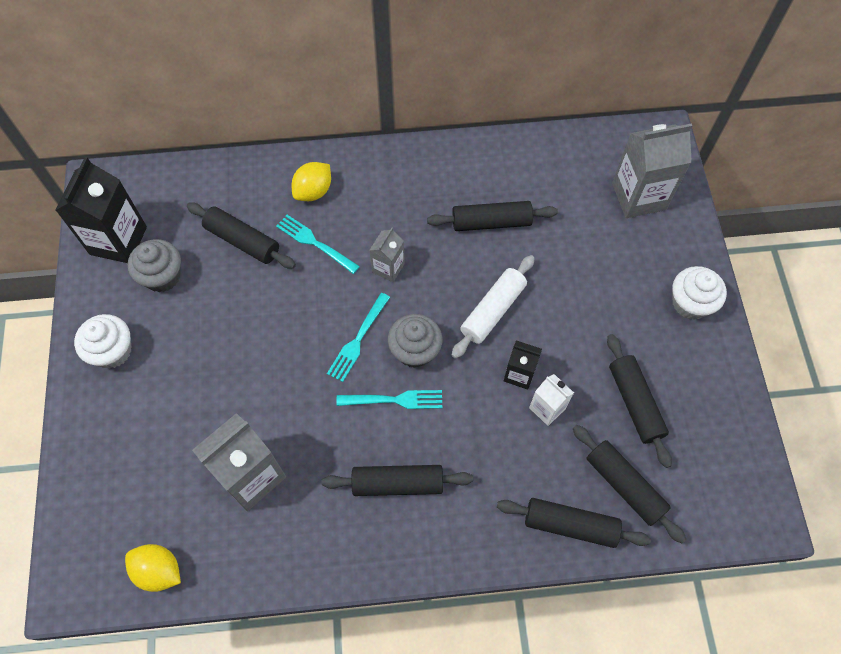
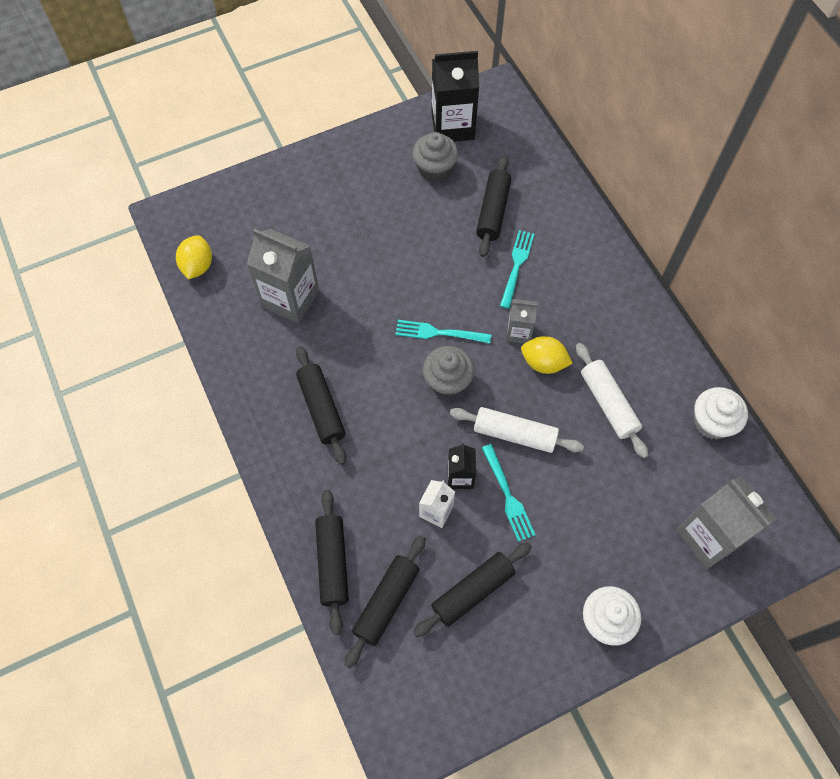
camera: 70 degrees right, 0 degrees up
(112, 351) = (357, 163): white cupcake -> white cupcake (712, 422)
(313, 191) = (567, 245): yellow lemon -> yellow lemon (543, 363)
(394, 400) = (394, 380): turquoise fork -> turquoise fork (508, 495)
(491, 222) = (608, 404): black rolling pin -> white rolling pin

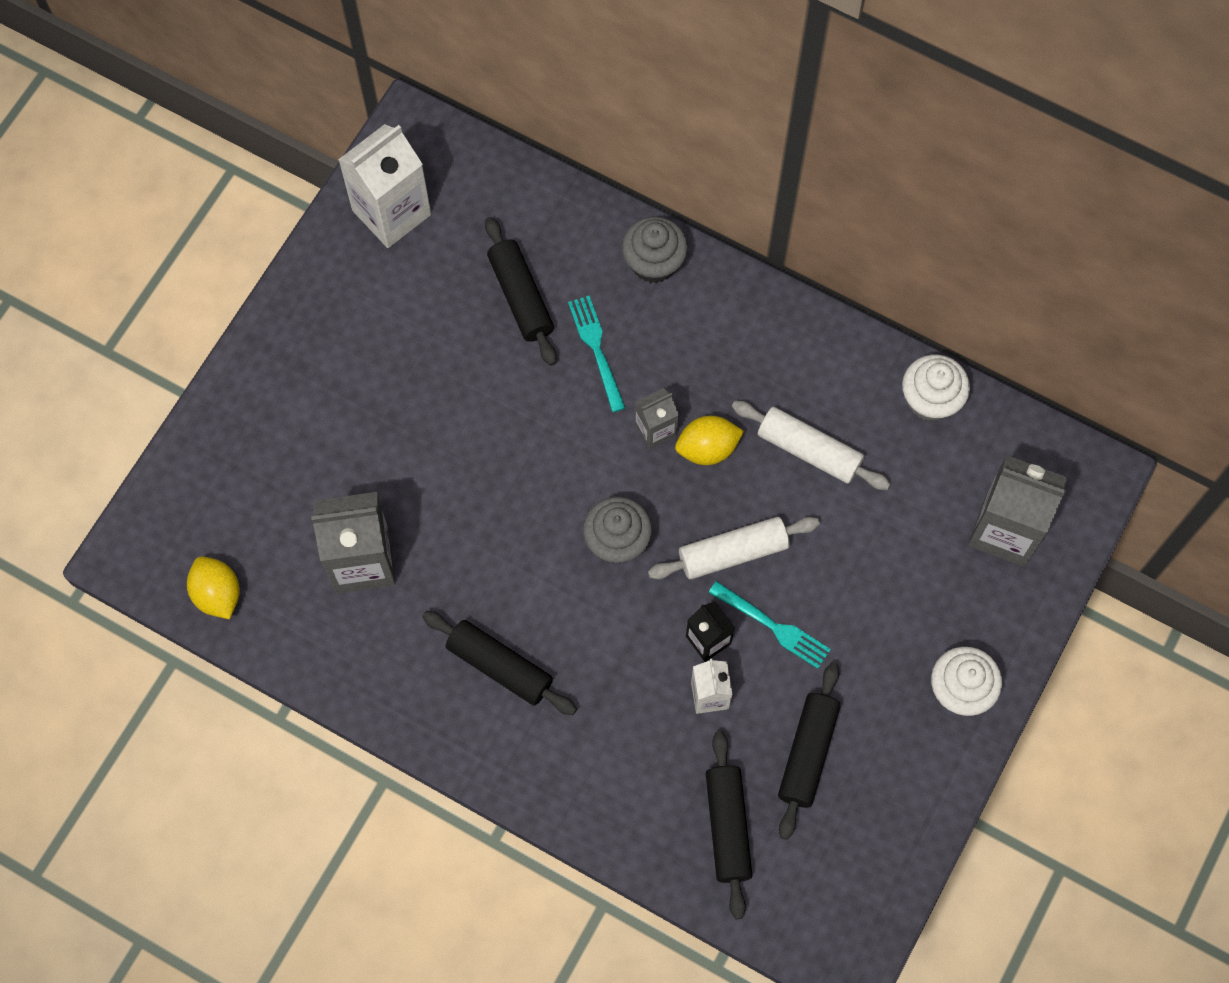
camera: 35 degrees left, 5 degrees up
(332, 563) = (641, 826): black rolling pin -> none
(434, 169) = (411, 284): grey cupcake -> grey cupcake (654, 262)
(439, 333) = (566, 489): turquoise fork -> none
(452, 126) = (391, 212): black carton -> white carton

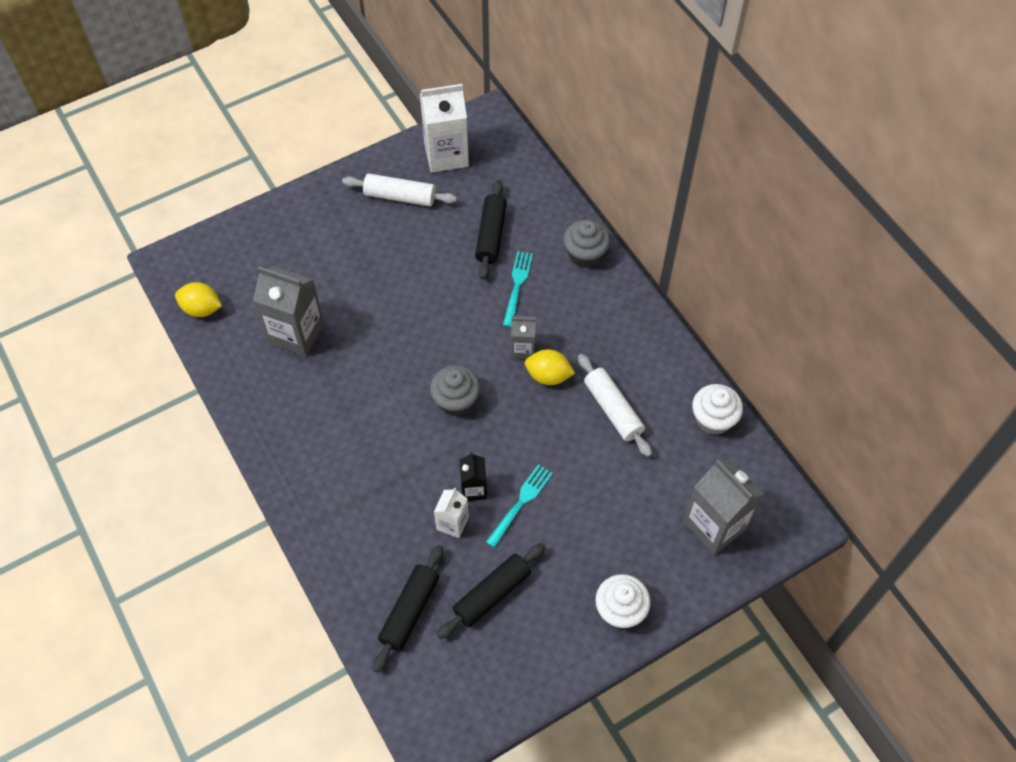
camera: 30 degrees right, 10 degrees down
(217, 594) = (201, 309): yellow lemon -> yellow lemon turned 75 degrees counterclockwise
(499, 666) = (334, 436): black rolling pin -> none
(733, 552) = (524, 445): white rolling pin -> white rolling pin (400, 196)
(773, 626) = (520, 503): turquoise fork -> turquoise fork turned 120 degrees counterclockwise

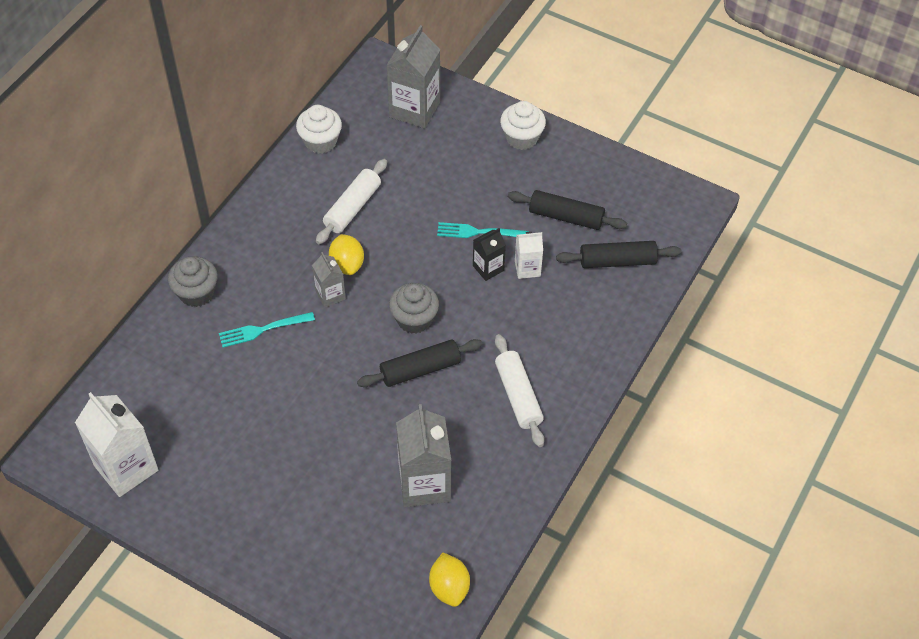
camera: 120 degrees left, 5 degrees down
(400, 196) = (206, 482): white rolling pin -> white rolling pin (518, 396)
(491, 235) = (214, 378): black rolling pin -> black rolling pin (420, 369)

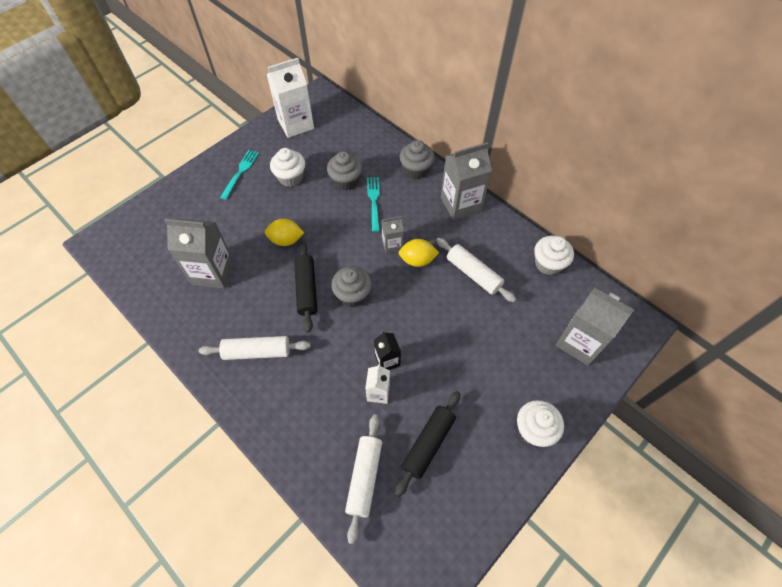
camera: 105 degrees right, 5 degrees up
(232, 371) = (346, 181): none -> grey cupcake
(239, 442) = (290, 177): none -> white cupcake
(248, 235) = (460, 204): none -> grey carton
(449, 587) = (131, 270): yellow lemon -> yellow lemon (286, 240)
(478, 232) = (427, 362): turquoise fork -> turquoise fork (240, 172)
(617, 261) = (364, 477): black rolling pin -> white rolling pin

